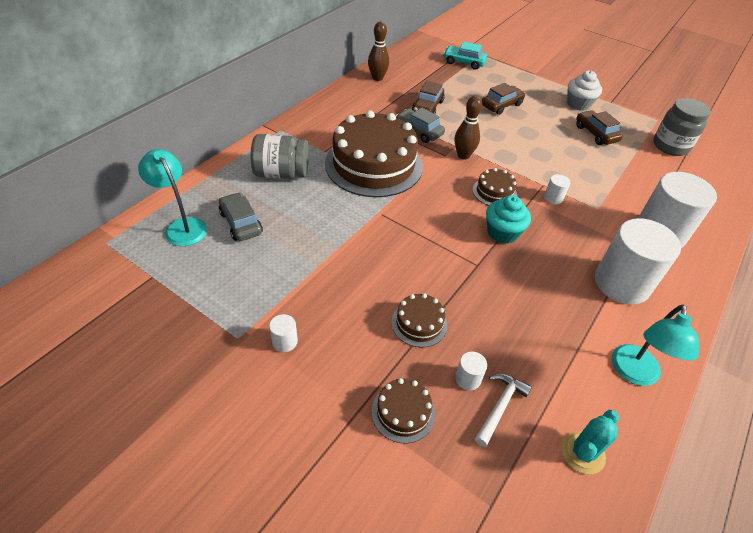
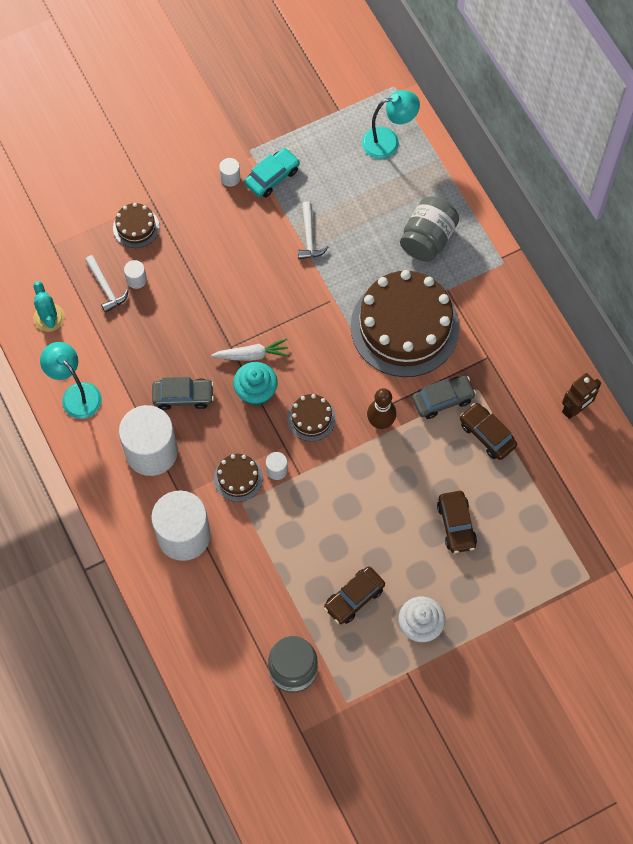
camera: 120 degrees right, 20 degrees up
(241, 223) = (372, 185): grey car -> grey car (183, 396)
(323, 249) = (309, 237): none -> white hammer
(377, 78) = (575, 409): brown bowling pin -> brown robot
(419, 323) = (198, 272): brown cake -> brown cake (238, 478)
(464, 62) = (576, 540): turquoise car -> turquoise car (272, 177)
(472, 247) = (252, 355): none -> white carrot
(595, 134) = (354, 598): brown car -> brown car turned 135 degrees clockwise

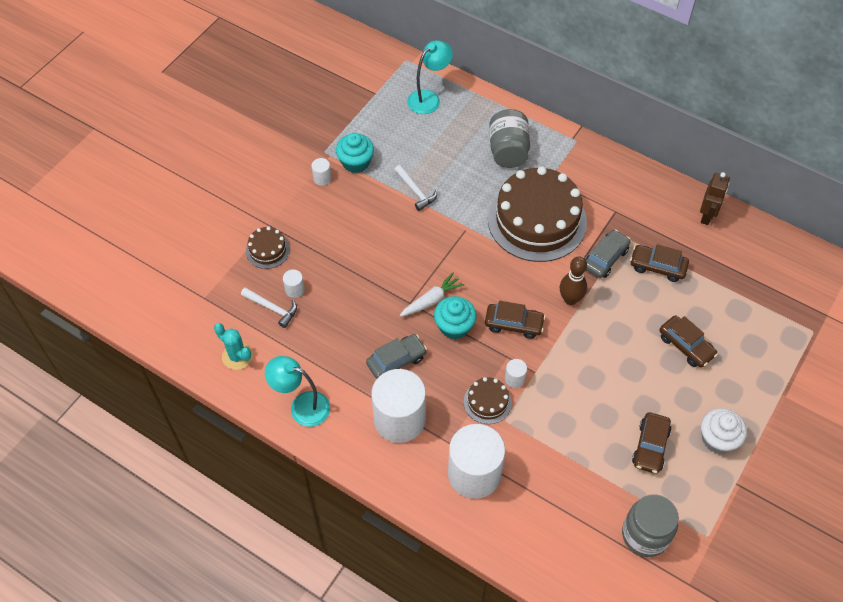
camera: 30 degrees left, 10 degrees down
(272, 177) = (356, 162): turquoise car -> turquoise cupcake
(311, 418) = (514, 324): brown cake -> brown car

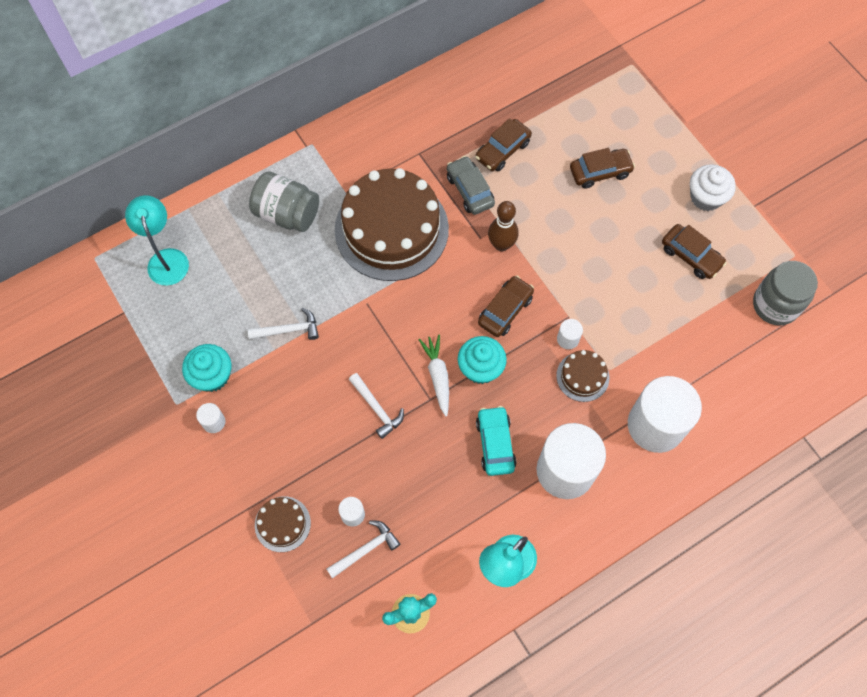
camera: 65 degrees left, 10 degrees up
(384, 271) = (377, 409): none -> white hammer
(396, 361) = (495, 444): grey car -> turquoise car
(707, 216) = (466, 79): brown robot -> none

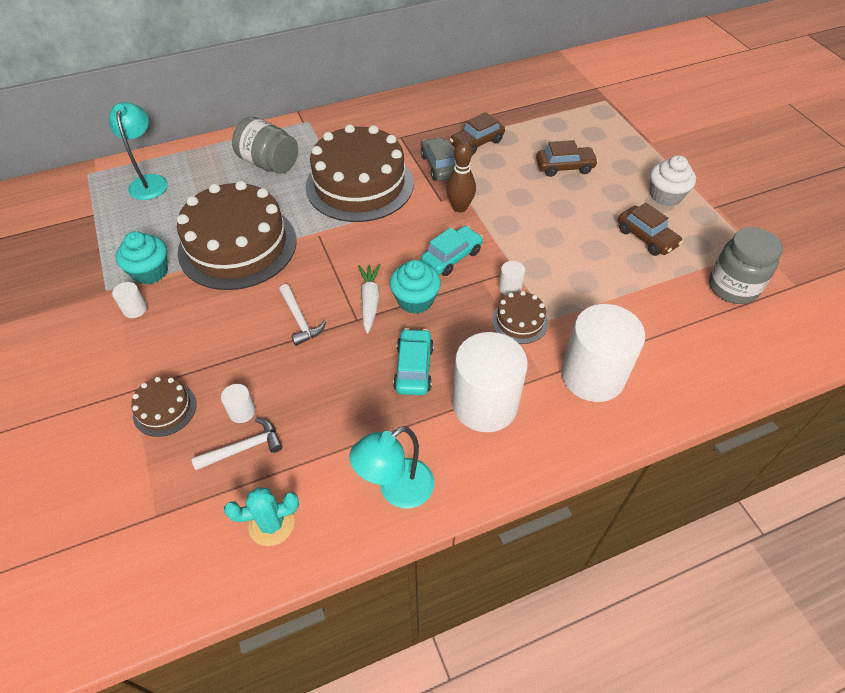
camera: 10 degrees right, 15 degrees down
(289, 330) = (237, 246): white hammer -> brown cake
(505, 310) = (451, 257): brown car -> turquoise car

